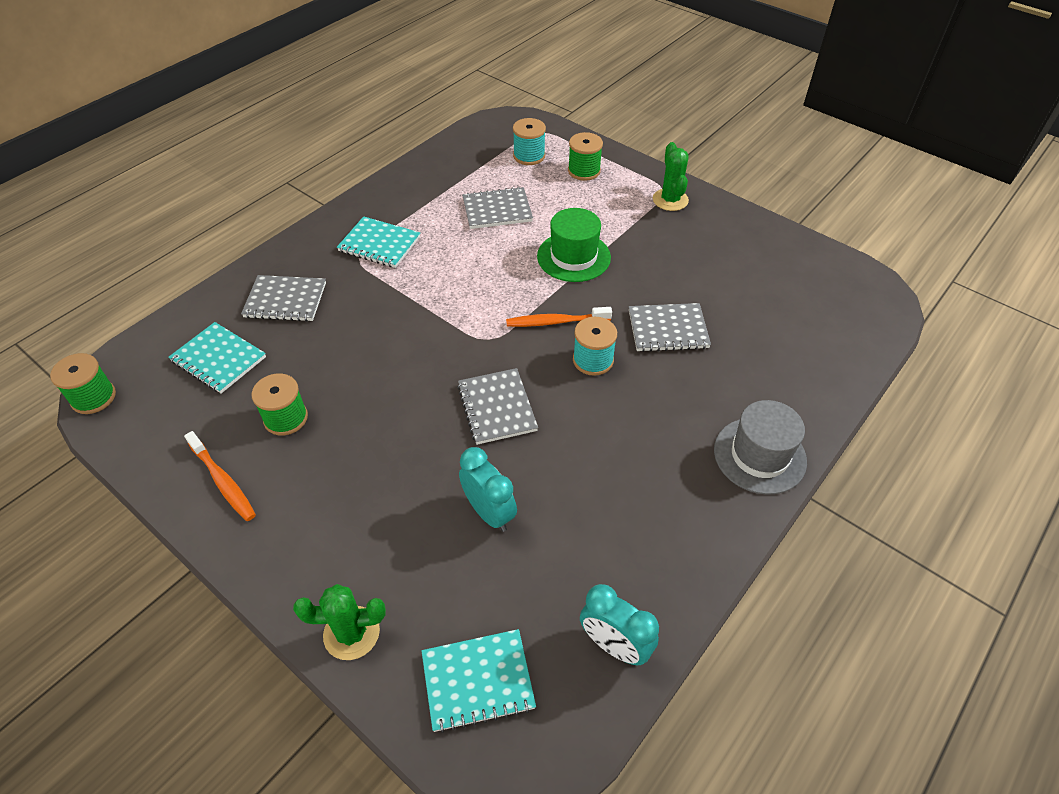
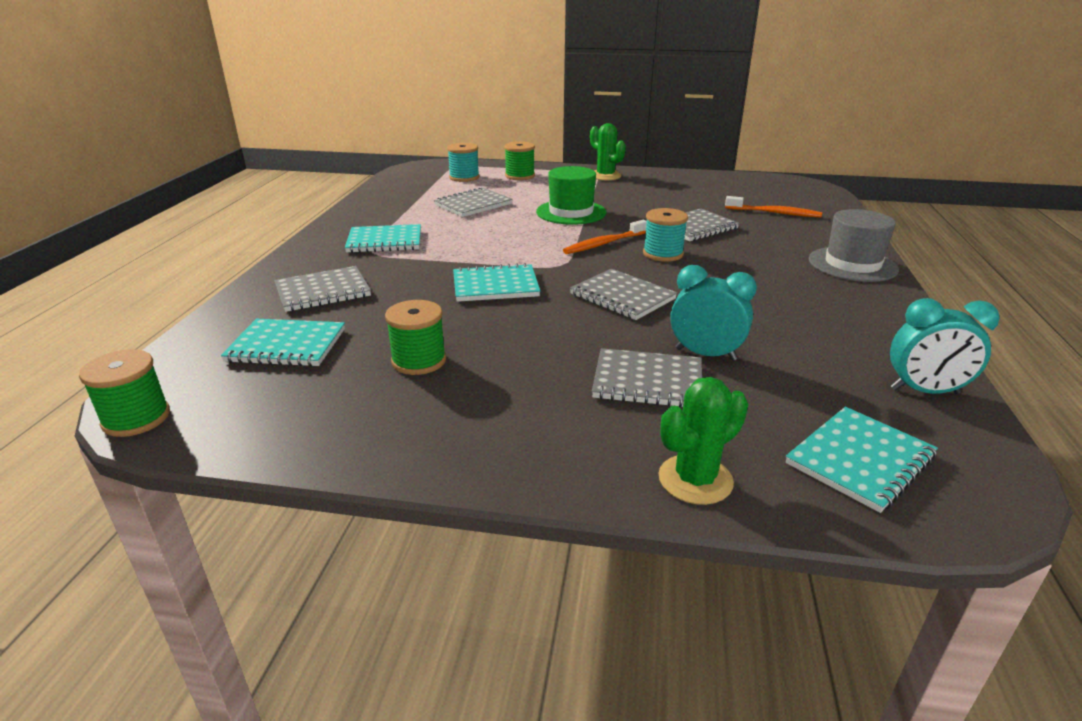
camera: 30 degrees left, 20 degrees down
(223, 481) = (398, 425): orange toothbrush -> orange toothbrush (774, 213)
(412, 347) = (495, 286): none -> turquoise notebook
(416, 521) = (647, 381): none -> grey notebook

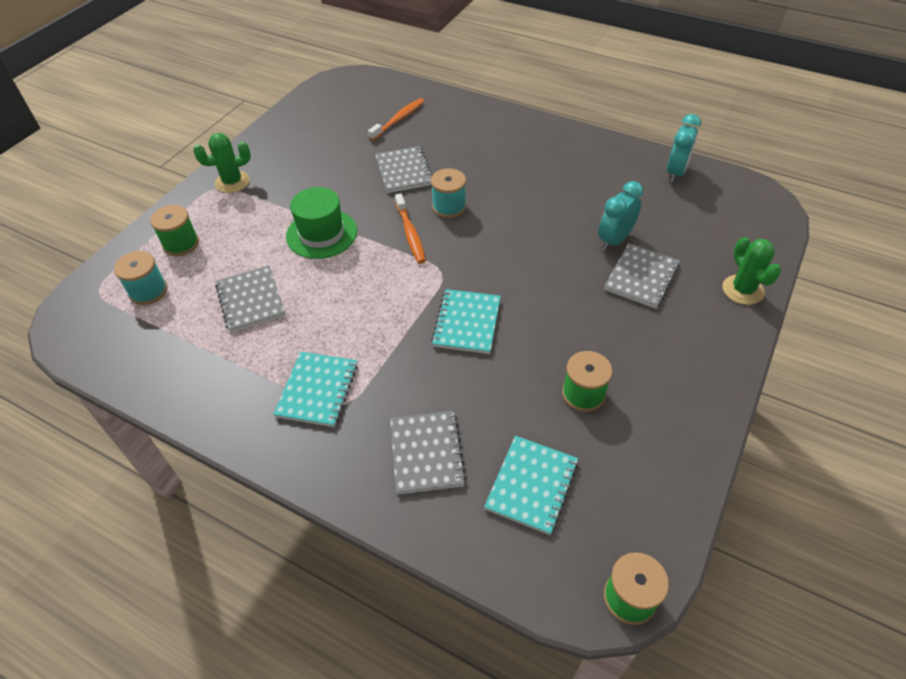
camera: 70 degrees left, 20 degrees up
(622, 297) = (517, 253): grey notebook -> none
(852, 264) = (511, 125): grey hat -> none
(860, 460) = (733, 223): turquoise notebook -> none

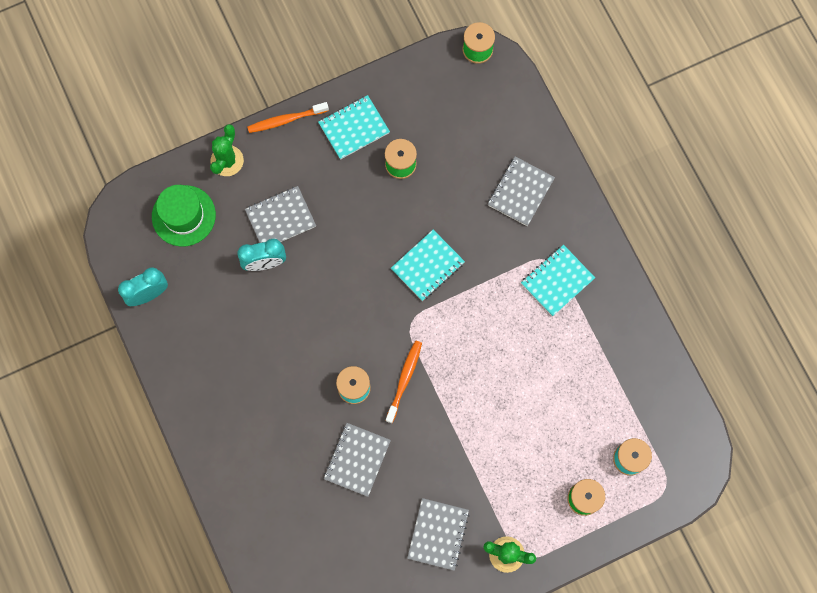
camera: 145 degrees left, 25 degrees up
(251, 300) = (560, 394): grey notebook -> grey notebook (438, 534)
(321, 234) = (470, 430): green hat -> green hat (183, 215)
(398, 120) = (310, 540): orange toothbrush -> orange toothbrush (286, 120)
(531, 485) = (477, 133): turquoise notebook -> turquoise notebook (354, 128)

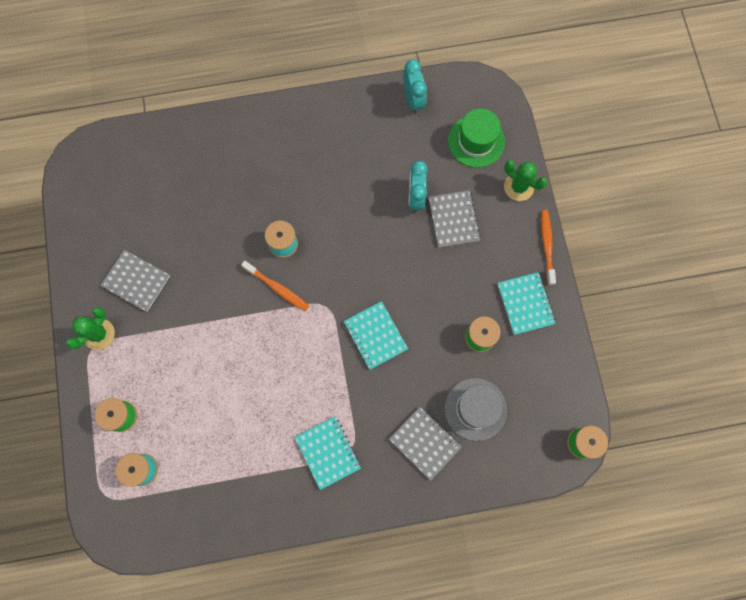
camera: 105 degrees right, 0 degrees up
(357, 460) = (221, 231): grey notebook -> none
(474, 152) = (475, 409): none -> grey hat

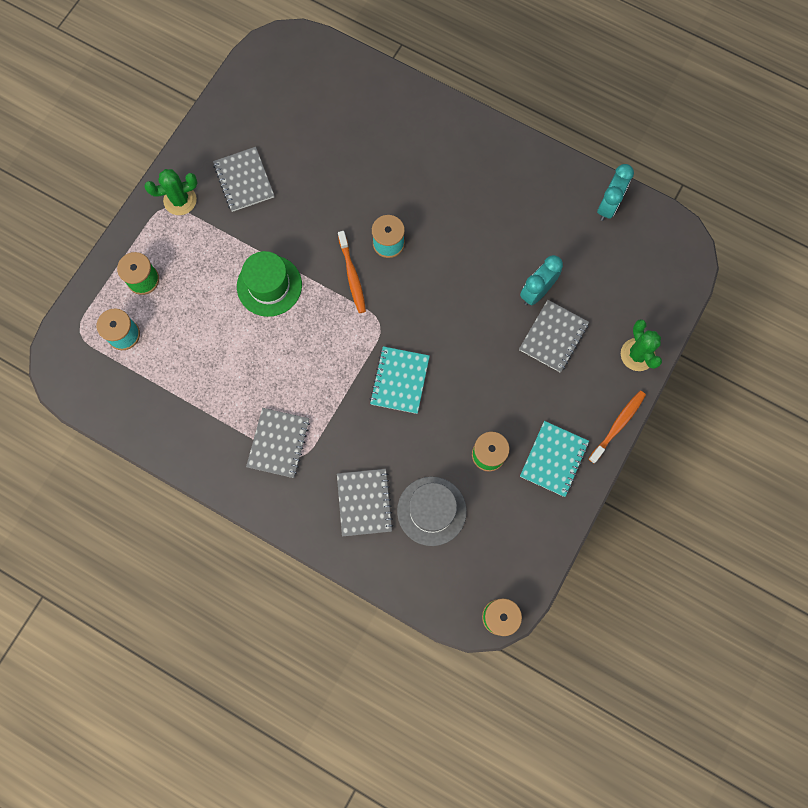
camera: 40 degrees right, 0 degrees up
(328, 452) = (278, 443): turquoise notebook -> grey notebook
(476, 141) = (633, 285): green hat -> green hat (269, 286)

